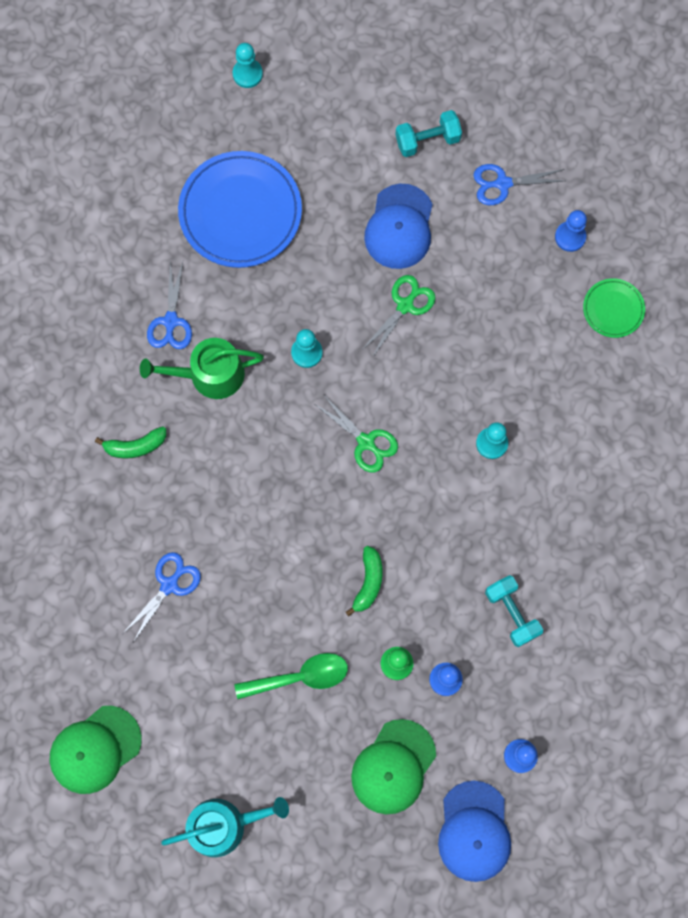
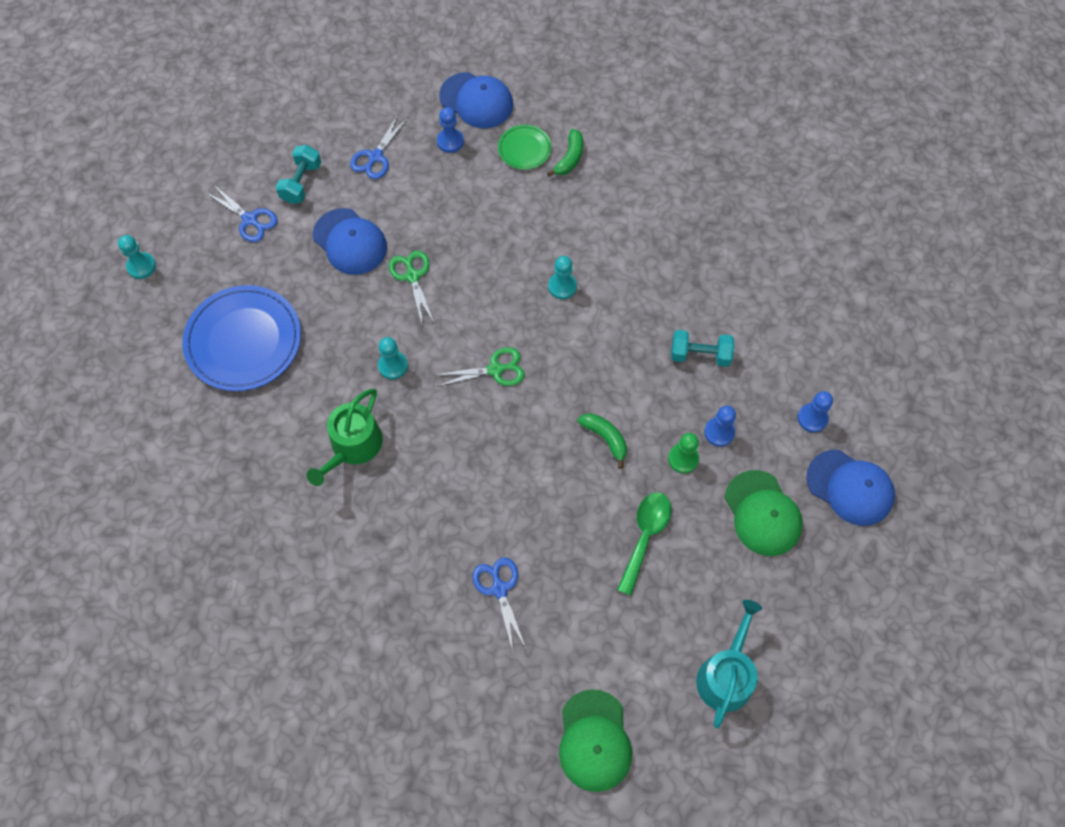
camera: 55 degrees left, 10 degrees down
(135, 446) = (366, 541): green banana -> green banana (570, 158)
(171, 321) = (286, 447): blue scissors -> blue scissors (250, 219)
(633, 228) = (476, 100): none -> blue cap

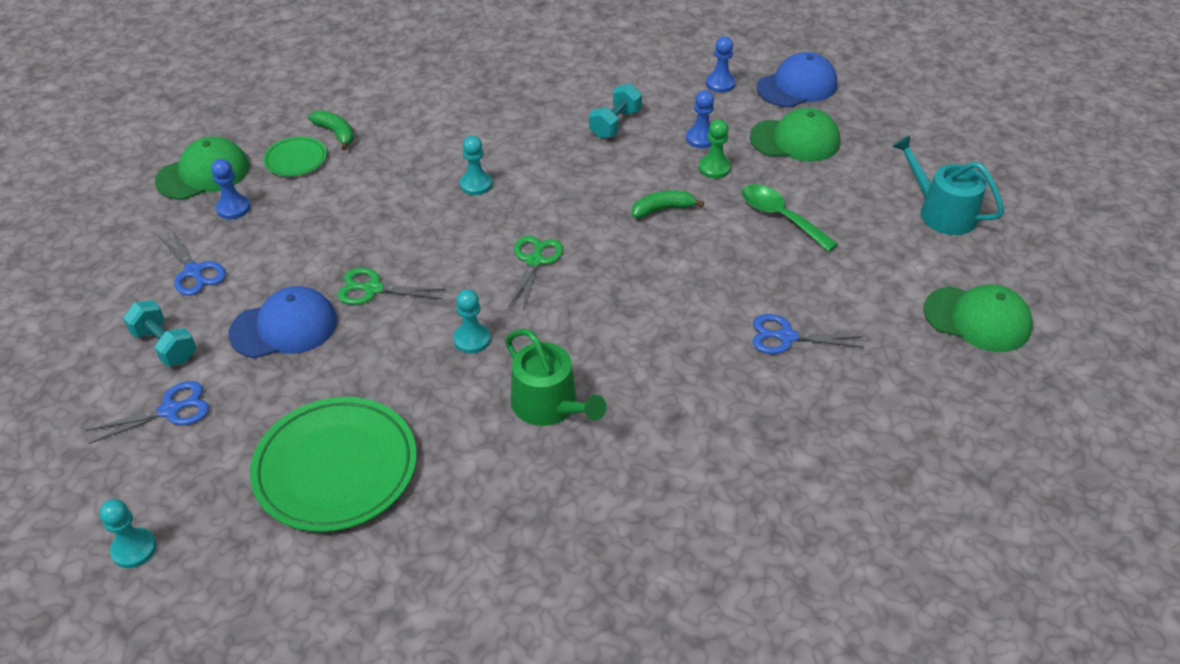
camera: 65 degrees left, 20 degrees down
(244, 341) = (336, 468): blue plate -> green plate
(476, 100) = (203, 174): blue cap -> green cap

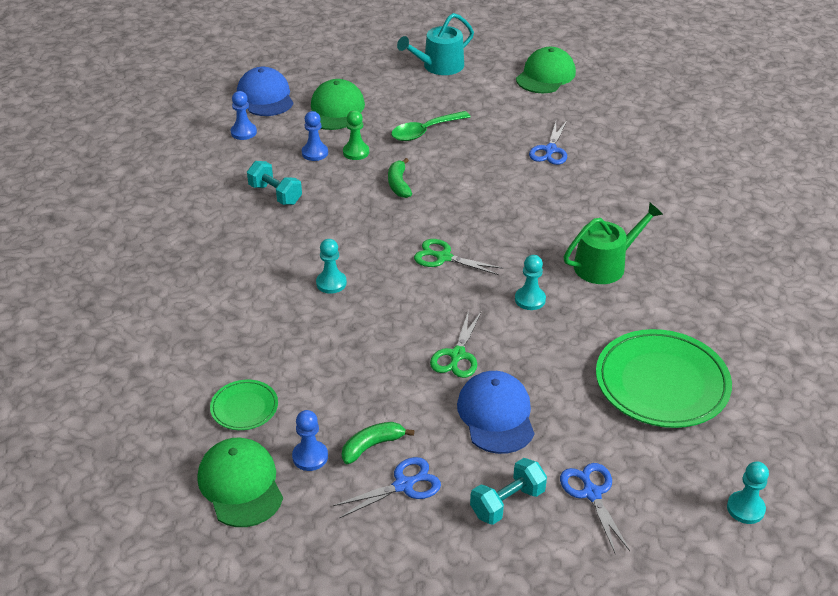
camera: 80 degrees left, 5 degrees down
(336, 133) = (211, 376): green banana -> green banana (372, 446)

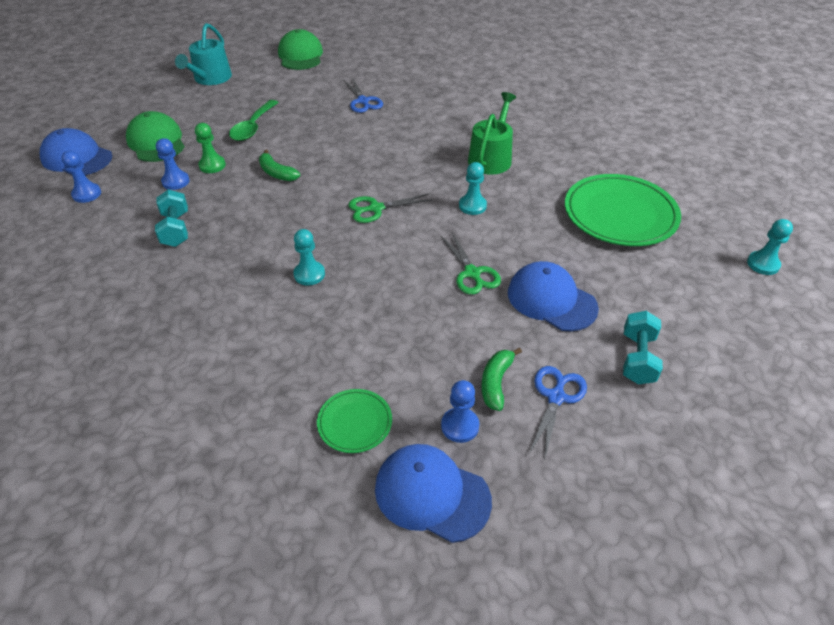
camera: 40 degrees left, 5 degrees up
(240, 485) = (432, 494): green cap -> blue cap
(275, 194) = (176, 229): turquoise dumbbell -> turquoise dumbbell turned 75 degrees clockwise
(591, 493) = (676, 314): blue scissors -> none

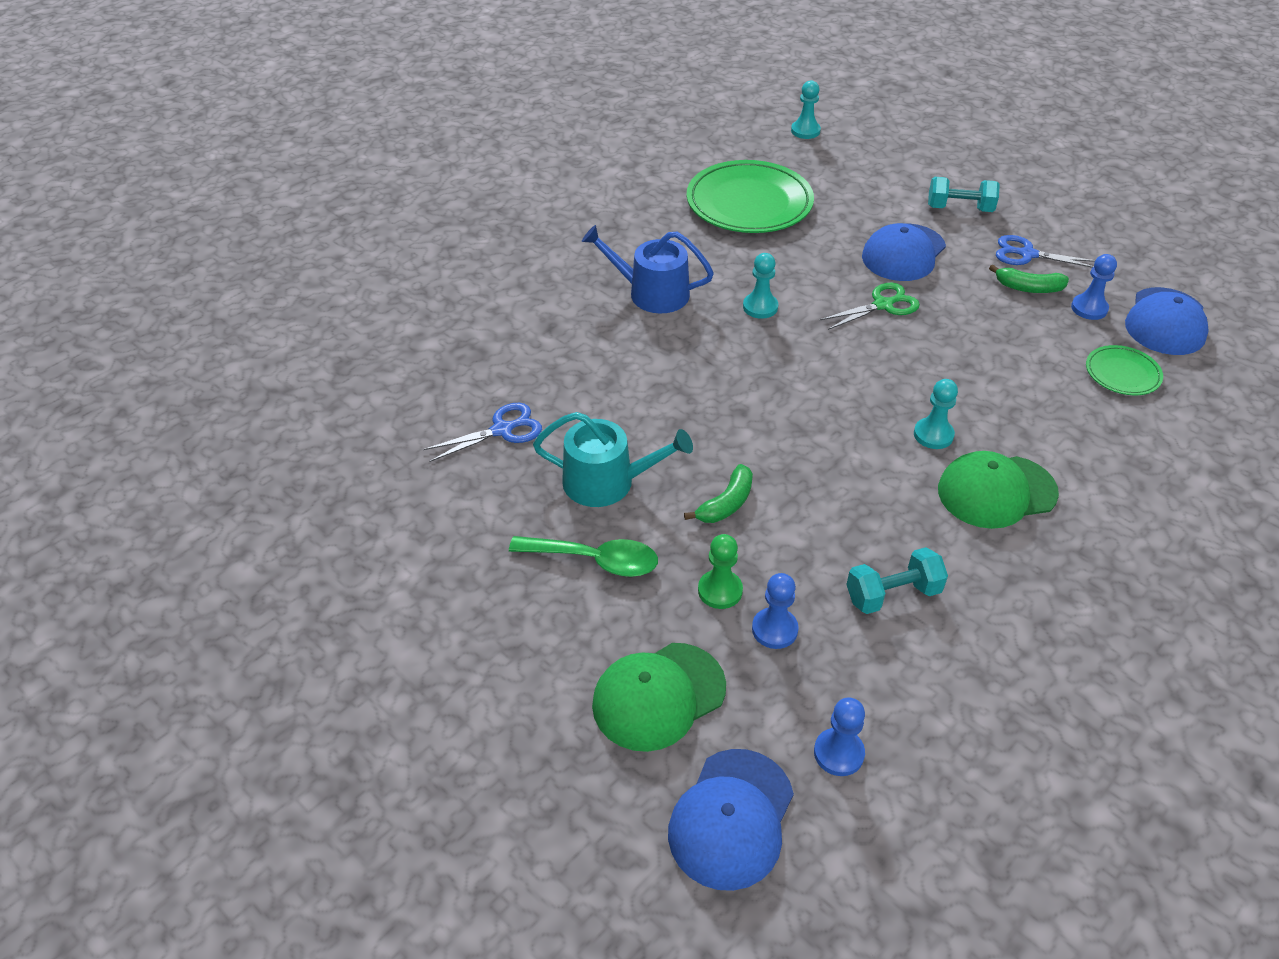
camera: 95 degrees left, 0 degrees up
(210, 78) = (407, 671): turquoise watering can -> turquoise watering can (607, 482)
(300, 55) = (318, 539): green cap -> green cap (996, 491)
(376, 208) = (787, 389): green scissors -> none
(491, 158) = (651, 293): green watering can -> blue watering can

